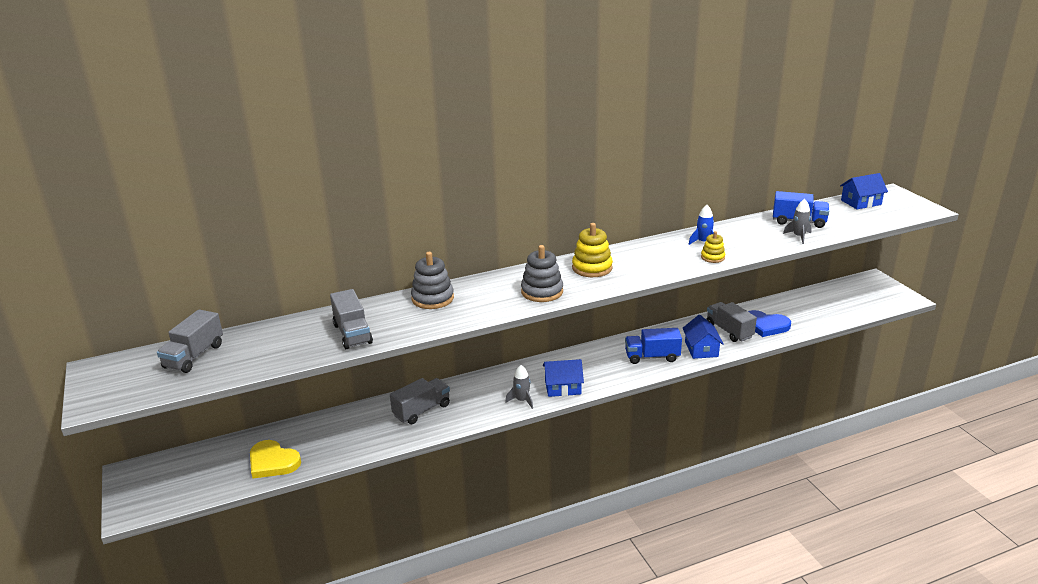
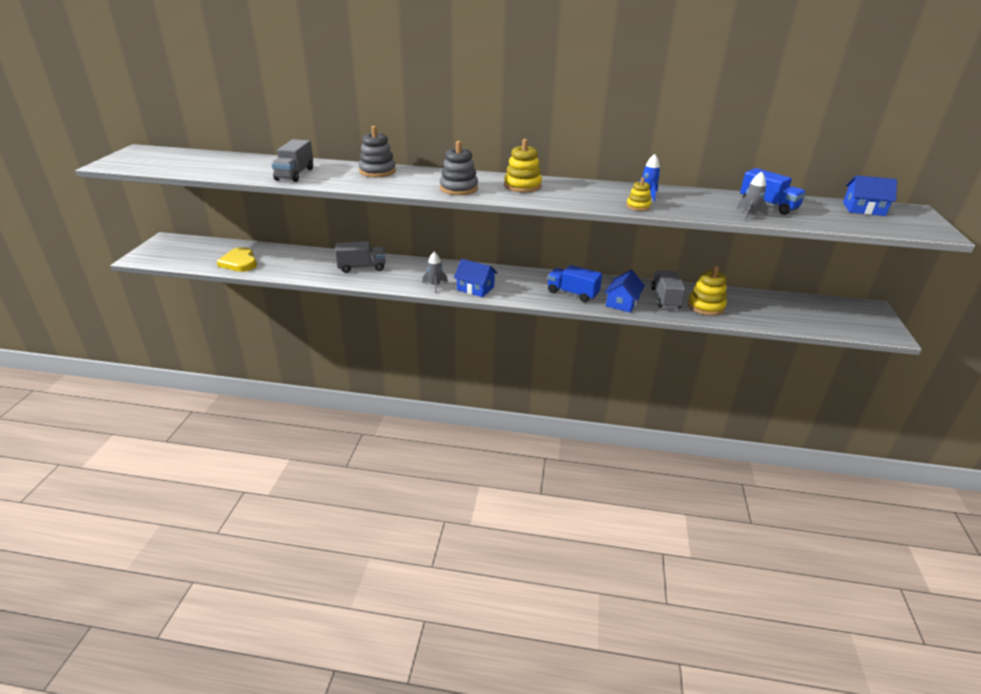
camera: 30 degrees right, 5 degrees up
(194, 356) = (193, 159): grey truck -> none
(766, 325) = (706, 306): blue heart -> yellow stacking toy

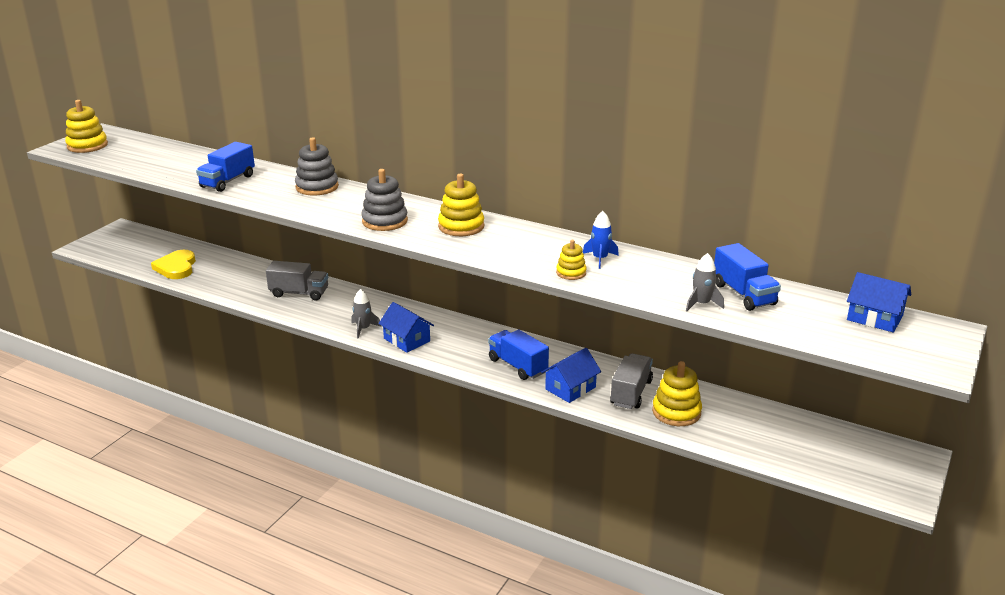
camera: 20 degrees right, 5 degrees down
(134, 160) = (87, 146): none -> yellow stacking toy
(295, 174) = (228, 181): grey truck -> blue truck

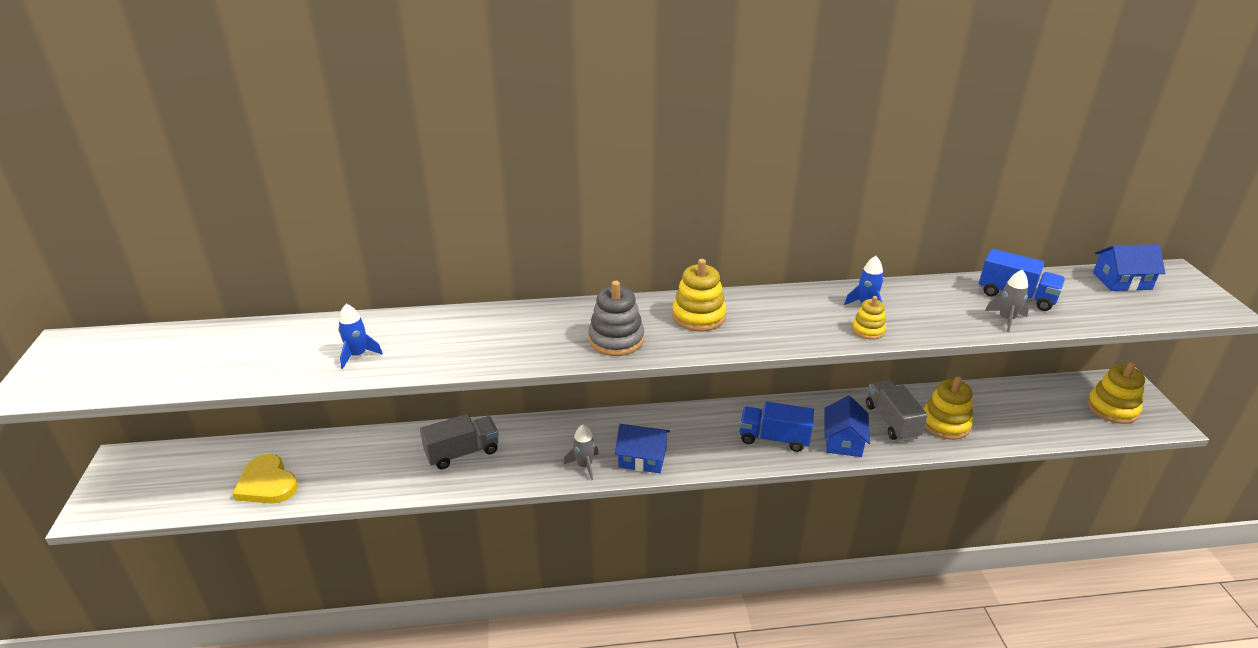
camera: 35 degrees left, 5 degrees up
(87, 146) = (70, 372): yellow stacking toy -> yellow stacking toy (1112, 408)
(228, 181) = (358, 355): blue truck -> blue rocket
(317, 187) = (479, 323): grey stacking toy -> none

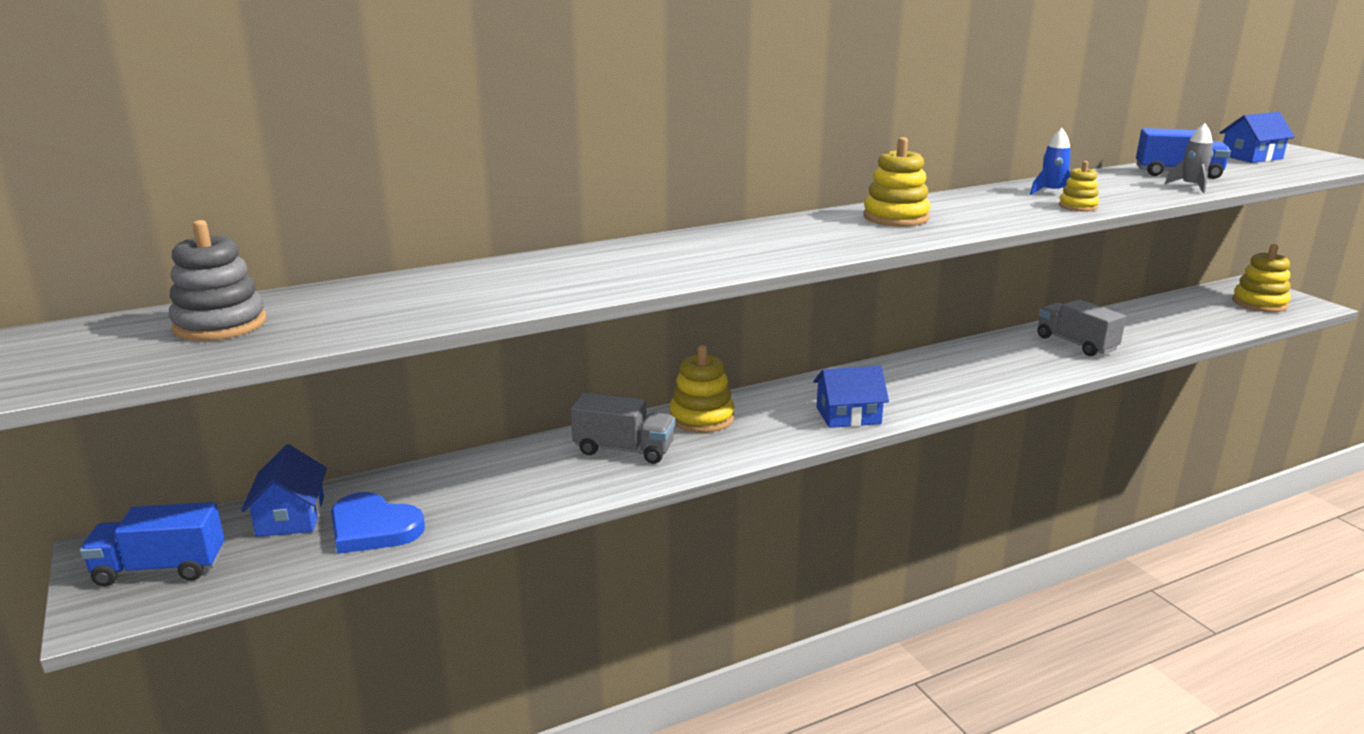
camera: 20 degrees left, 10 degrees down
(267, 483) = (373, 528): yellow heart -> blue heart
(358, 355) = (524, 289): blue rocket -> none
(462, 452) = (624, 450): grey truck -> grey truck turned 60 degrees clockwise
(584, 465) = (787, 433): grey rocket -> none
(616, 340) = (829, 241): grey stacking toy -> grey stacking toy (220, 324)
(774, 438) = (974, 376): blue truck -> blue truck (160, 569)
(843, 441) = (1045, 365): blue house -> blue house (291, 516)
(945, 423) = (1127, 337): yellow stacking toy -> yellow stacking toy (701, 418)

